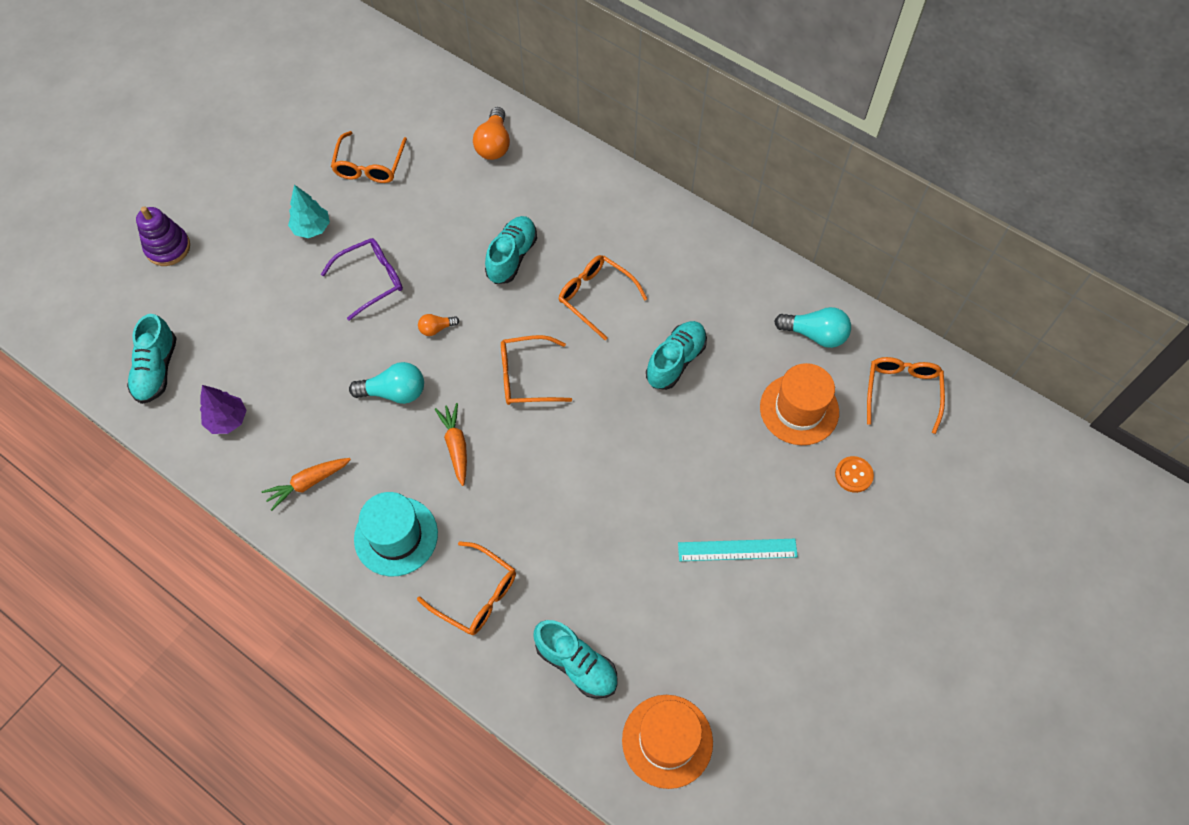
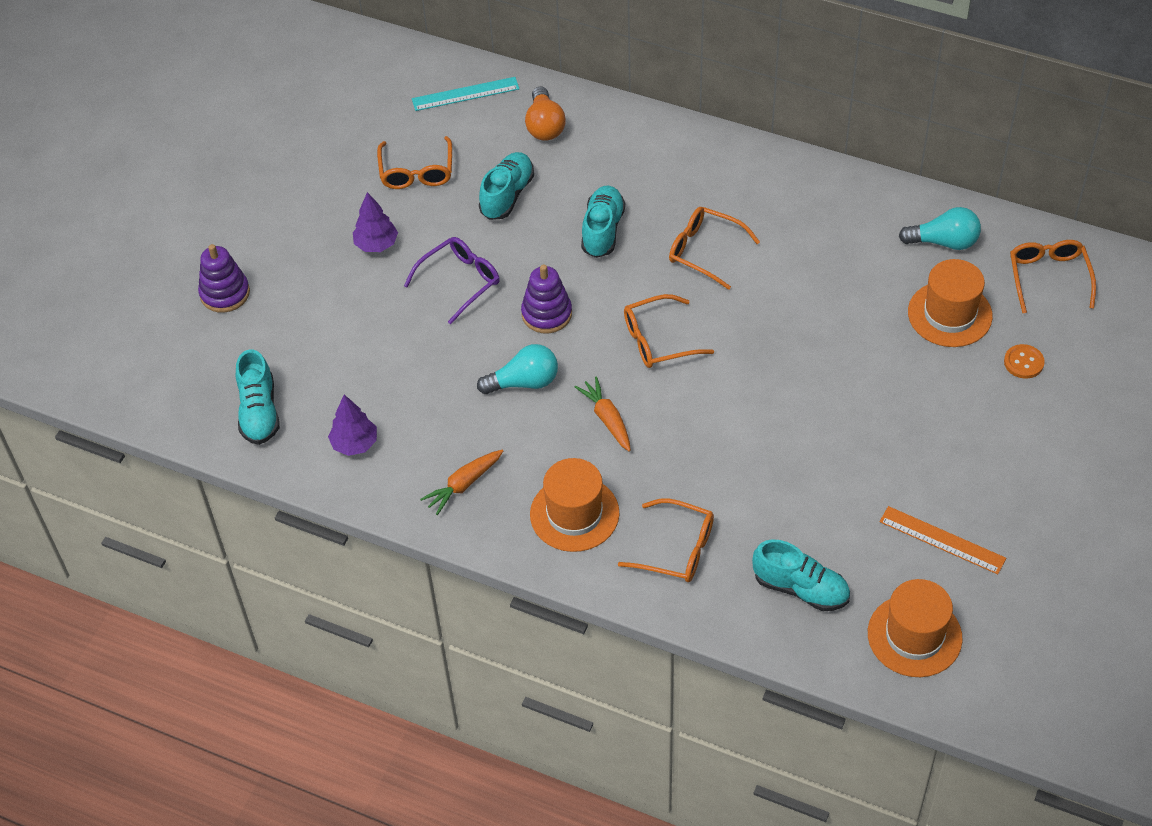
camera: 10 degrees left, 10 degrees down
(312, 228) = (376, 244): turquoise tree -> purple tree
(396, 536) = (574, 514): turquoise hat -> orange hat
(436, 328) = (546, 314): orange light bulb -> purple stacking toy
(675, 361) = (808, 295): turquoise shoe -> turquoise shoe (507, 195)
(723, 644) = (942, 540): none -> orange ruler
(737, 550) = (928, 454): turquoise ruler -> turquoise ruler (465, 94)

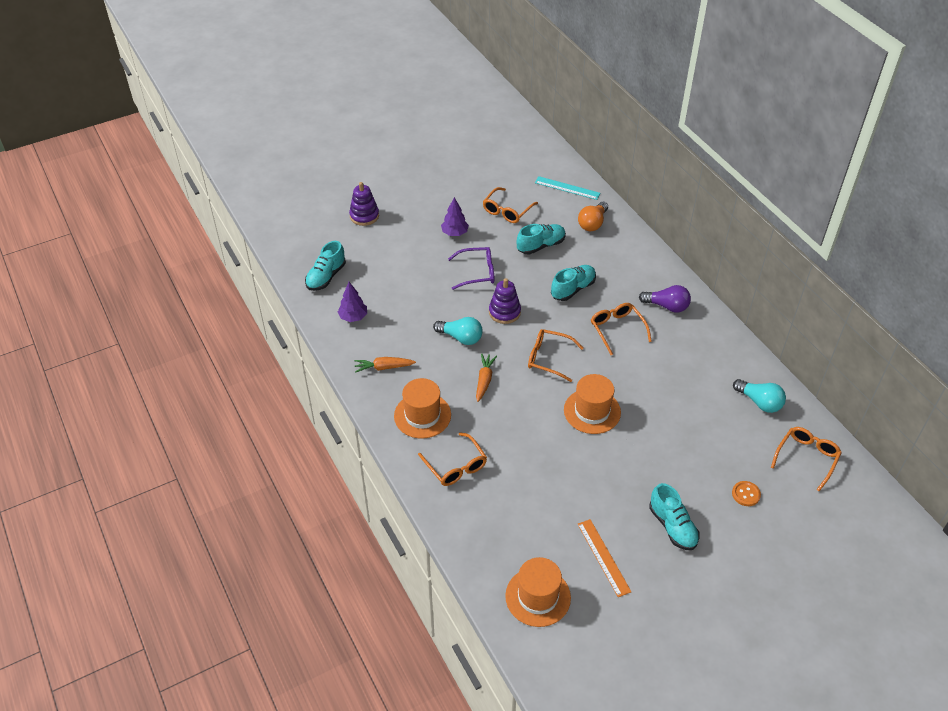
camera: 35 degrees right, 5 degrees down
(736, 184) = (667, 306): none -> purple light bulb
(800, 588) = (500, 529): turquoise shoe -> turquoise shoe (672, 526)
(949, 314) = (726, 442): orange hat -> orange hat (592, 411)

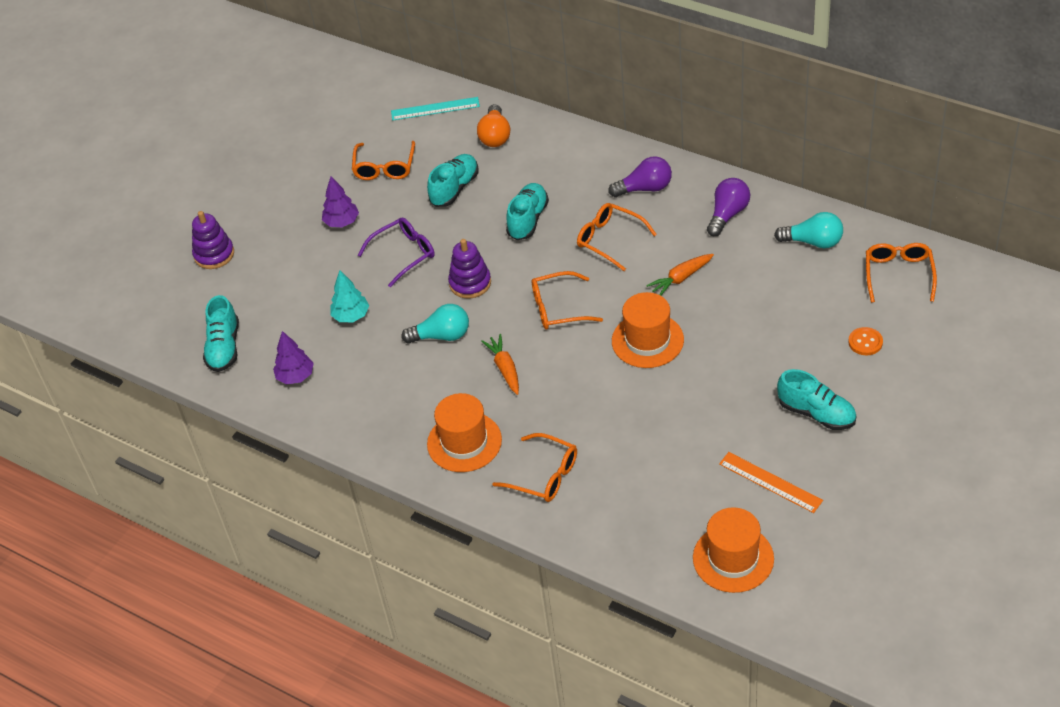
camera: 25 degrees left, 0 degrees up
(384, 367) = (378, 413): orange carrot -> orange carrot (681, 278)
(415, 296) = (351, 316): none -> turquoise tree
(712, 352) = (728, 214): none -> purple light bulb

